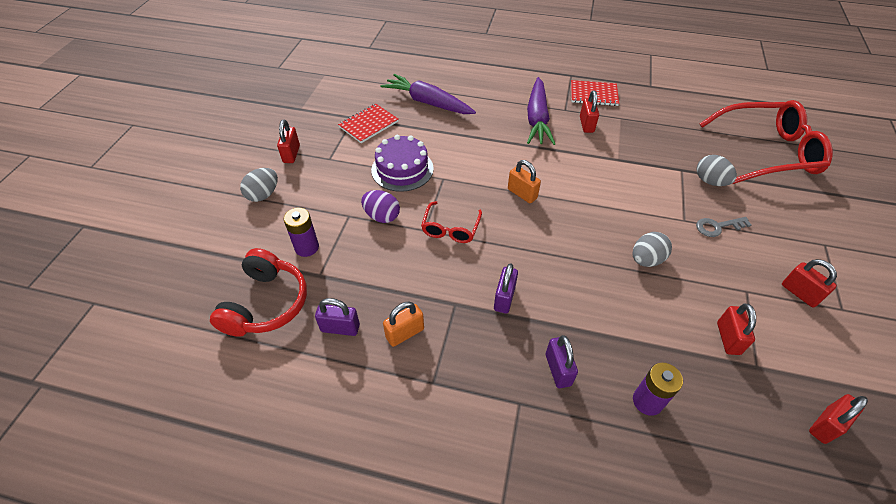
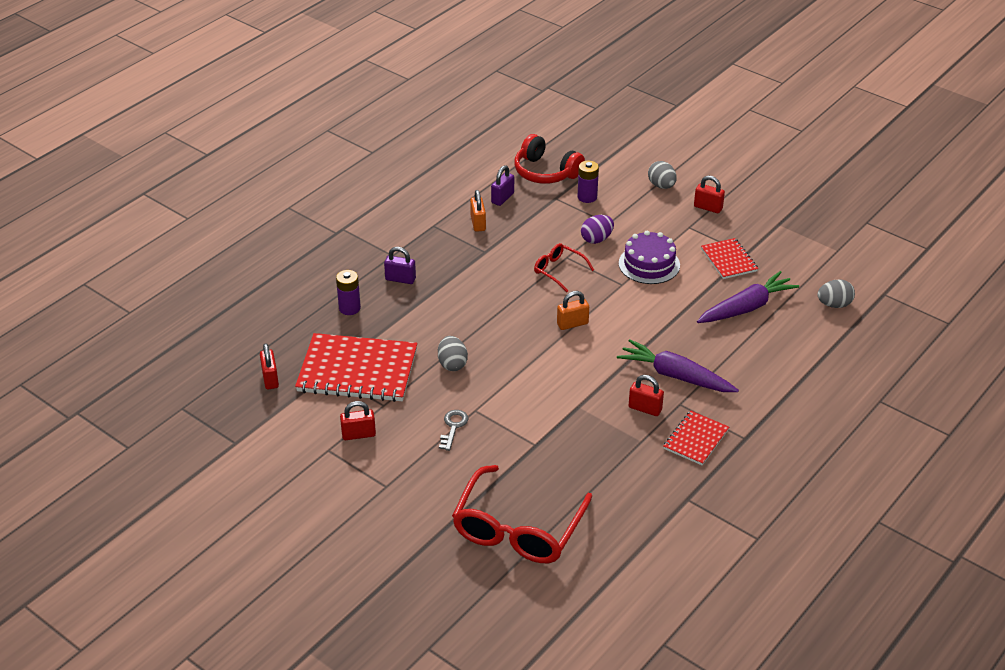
camera: 115 degrees right, 10 degrees down
(504, 298) = (472, 275): purple padlock -> none
(710, 181) = (507, 456): grey egg -> grey egg (834, 304)
(728, 338) = (357, 370): red padlock -> red notebook

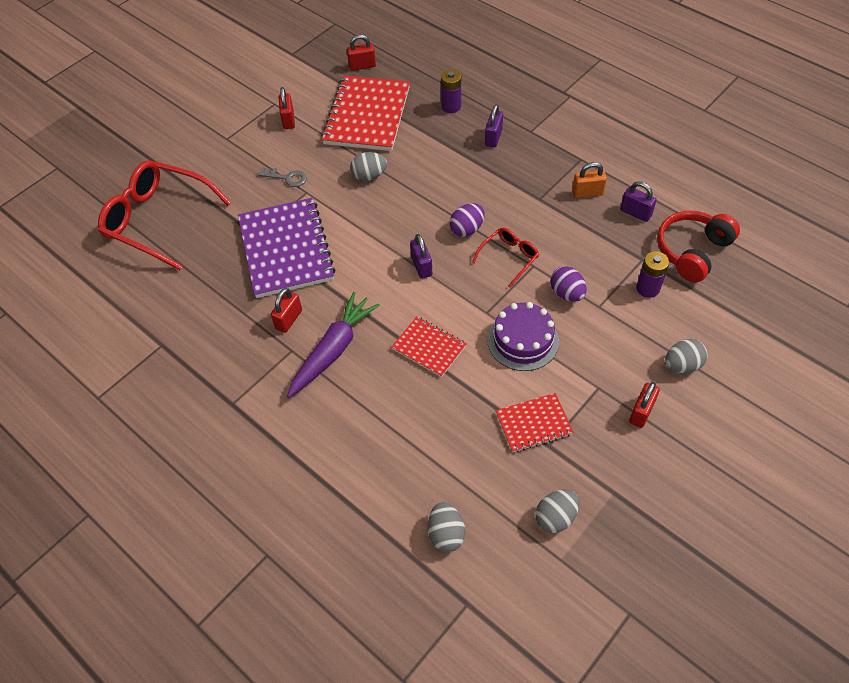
camera: 95 degrees right, 15 degrees up
(525, 296) = (467, 229): none -> purple egg
(556, 419) = (286, 249): none -> purple notebook
(572, 324) = (421, 266): orange padlock -> purple padlock
(696, 439) = (238, 359): red notebook -> red notebook (429, 347)
(746, 307) = (443, 432): purple carrot -> none
(806, 251) = (555, 517): none -> grey egg

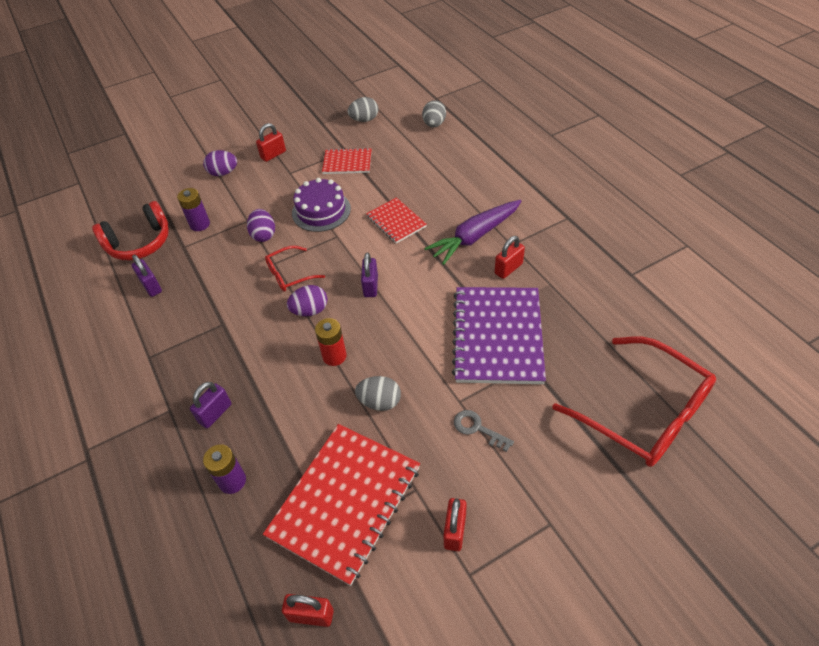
camera: 160 degrees left, 5 degrees down
(423, 198) = (334, 356): none -> red battery
(587, 193) = (174, 317): orange padlock -> none
(682, 365) = (223, 173): grey egg -> purple egg

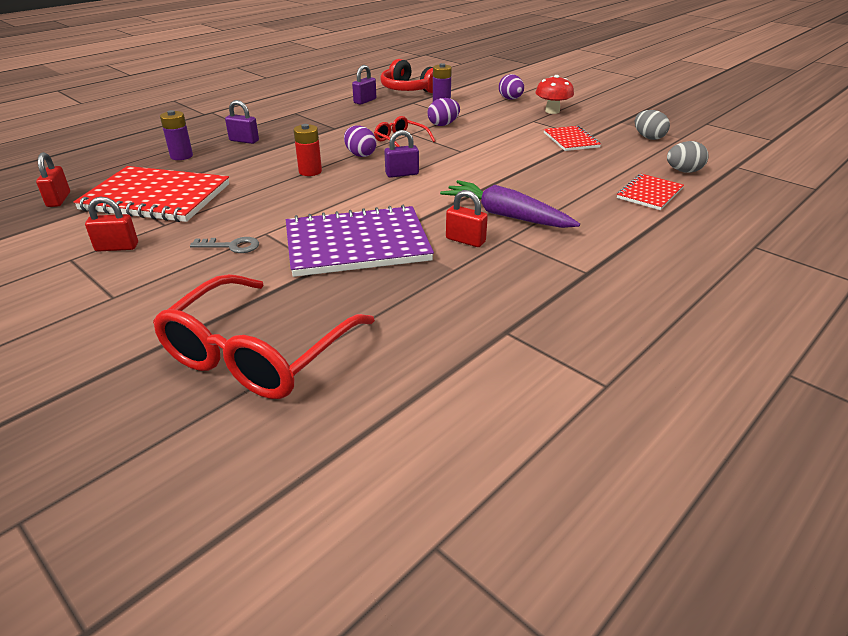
camera: 70 degrees right, 15 degrees down
(273, 155) = (552, 111): red padlock -> red mushroom
(321, 211) = (491, 140): purple cake -> none
(380, 402) = (260, 197): grey egg -> none
(396, 221) = (500, 173): red notebook -> red notebook (649, 194)
(478, 429) = (231, 246): grey key -> grey key turned 75 degrees clockwise

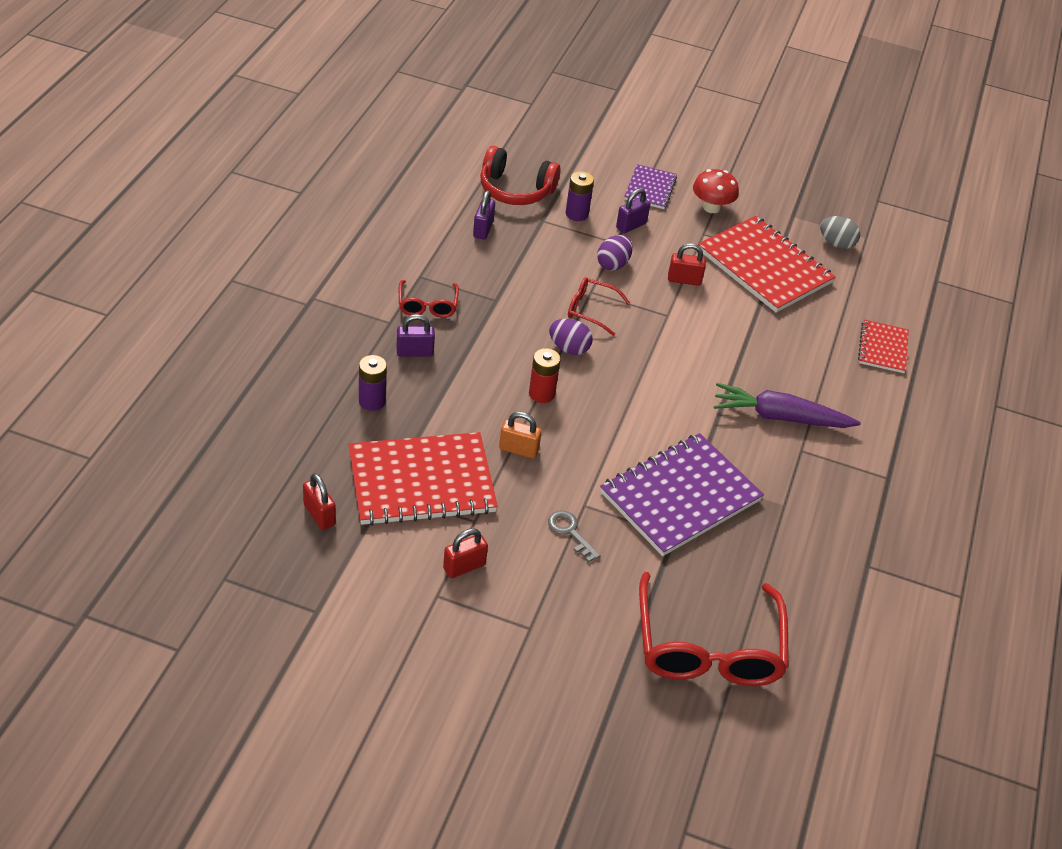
camera: 30 degrees left, 10 degrees up
(231, 246) = (570, 532): grey key -> grey key turned 105 degrees counterclockwise
(253, 195) = (518, 449): none -> orange padlock
(282, 124) = (427, 306): none -> red glasses
(402, 174) = (638, 374): purple padlock -> purple padlock (631, 225)
(465, 240) = (768, 464): red padlock -> red padlock (684, 280)
(510, 99) = (650, 188): purple egg -> purple notebook
(571, 140) = (764, 267): red notebook -> red notebook, size x1.90
(683, 171) = (895, 301): grey egg -> none

